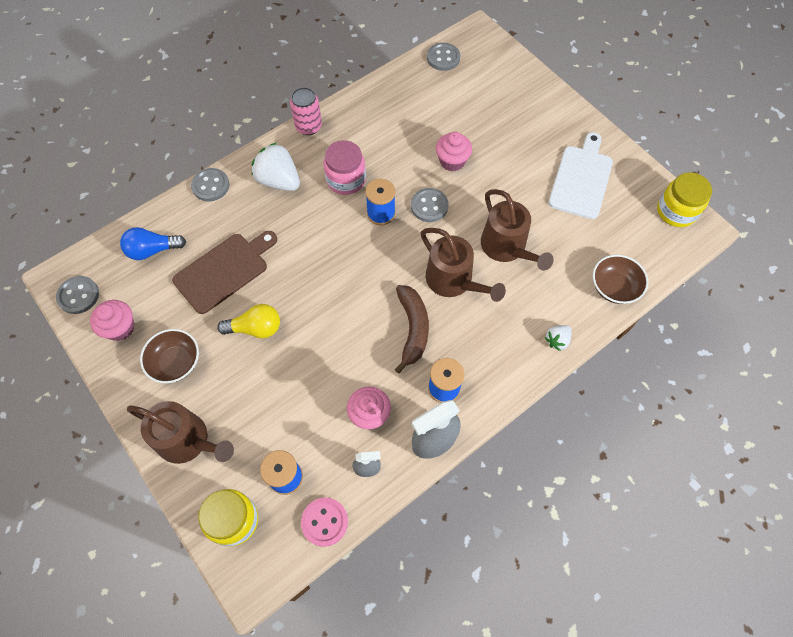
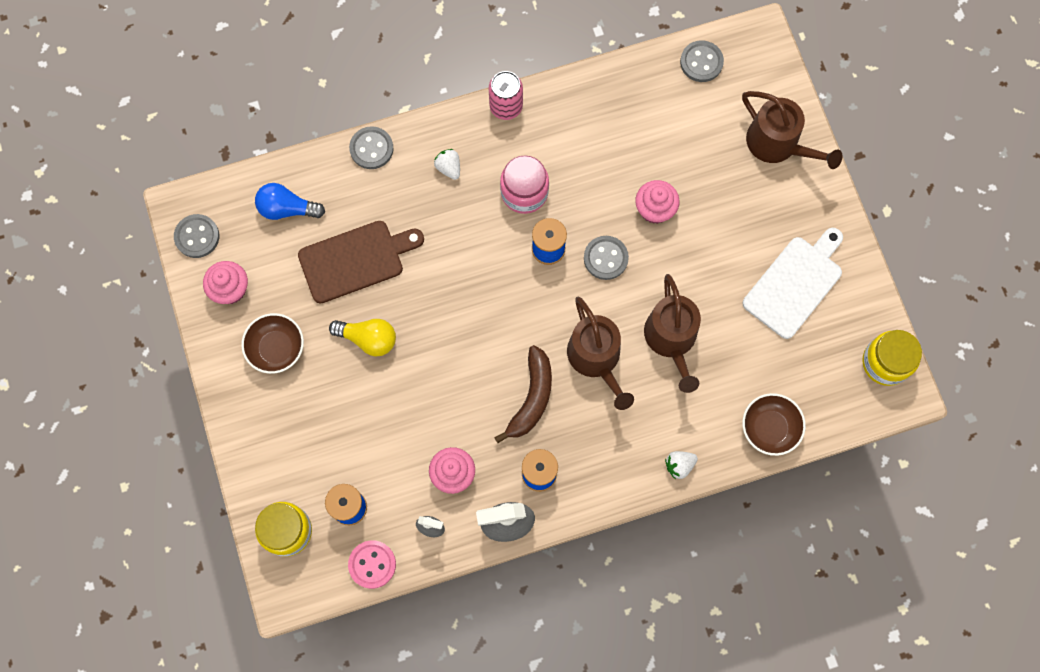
camera: 20 degrees right, 10 degrees up
(188, 440) = (266, 436): brown watering can -> brown watering can (777, 144)
(279, 181) = (449, 168): white strawberry -> white strawberry, size x0.52

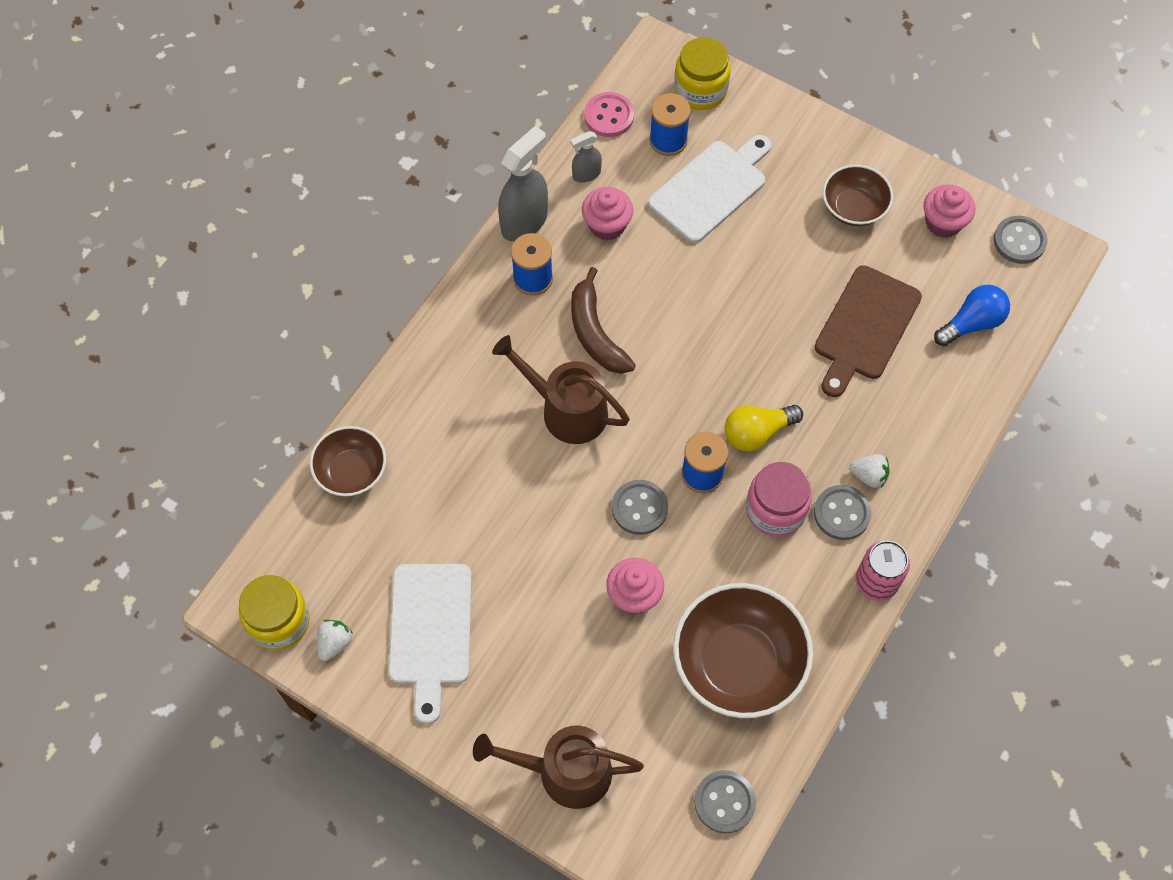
camera: 140 degrees right, 10 degrees down
(356, 443) = (711, 188): none -> white cutting board
(368, 339) = (785, 273): yellow light bulb -> yellow light bulb (757, 433)
(371, 148) = (957, 436): grey button -> grey button (841, 513)
(628, 125) = (738, 663): none -> brown bowl
(671, 339) = (511, 481): brown watering can -> none
(679, 465) = (412, 376): white strawberry -> white strawberry (335, 643)

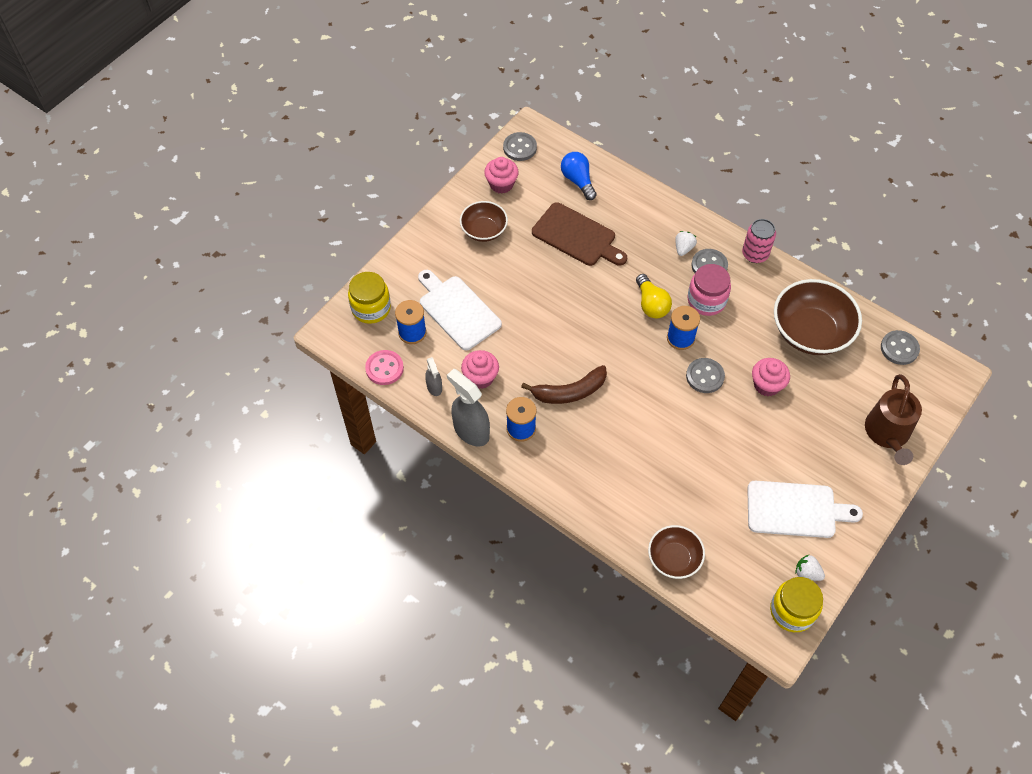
camera: 85 degrees left, 5 degrees down
(567, 410) = (630, 414): brown watering can -> none

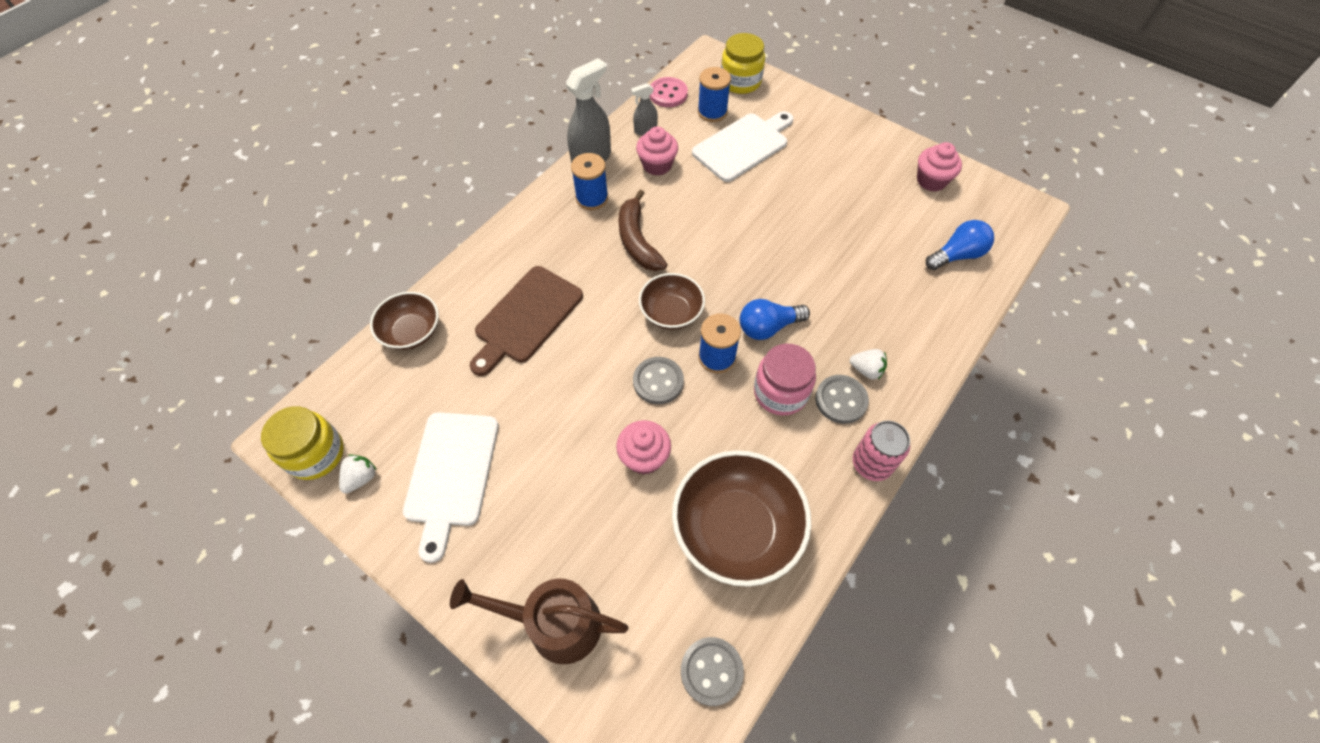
camera: 90 degrees right, 0 degrees up
(484, 230) = (858, 166): brown bowl -> brown bowl (671, 313)
(520, 148) = (995, 198): grey button -> none
(576, 236) = (865, 252): brown cutting board -> brown cutting board (526, 317)
(651, 304) = (768, 327): yellow light bulb -> blue light bulb

